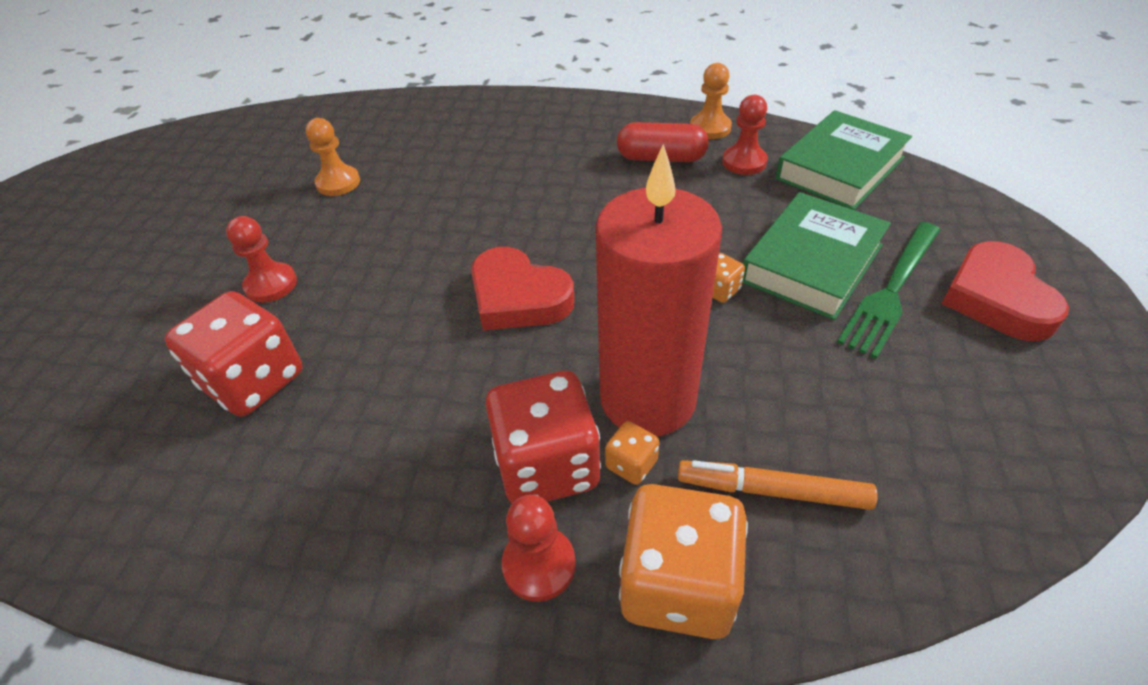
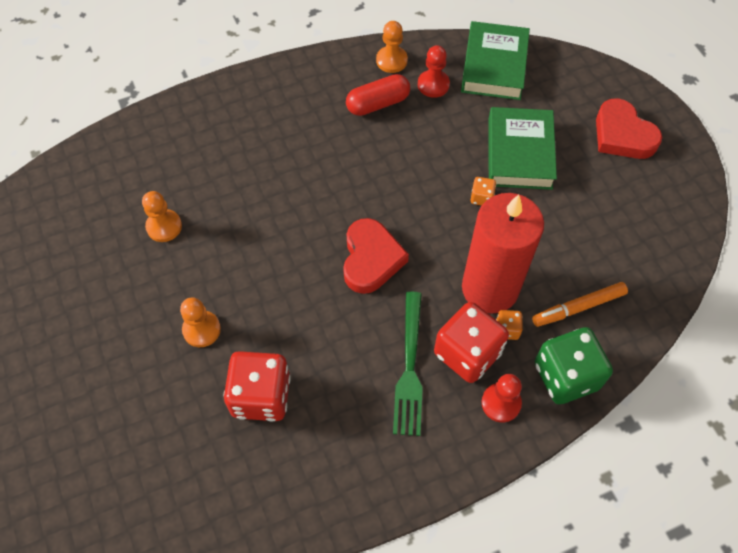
camera: 35 degrees left, 15 degrees up
(271, 284) = (201, 330): red pawn -> orange pawn
(518, 297) = (371, 259): red heart -> red heart turned 90 degrees counterclockwise
(677, 584) = (566, 376): orange dice -> green dice
(891, 291) = (570, 154): green fork -> green fork (410, 368)

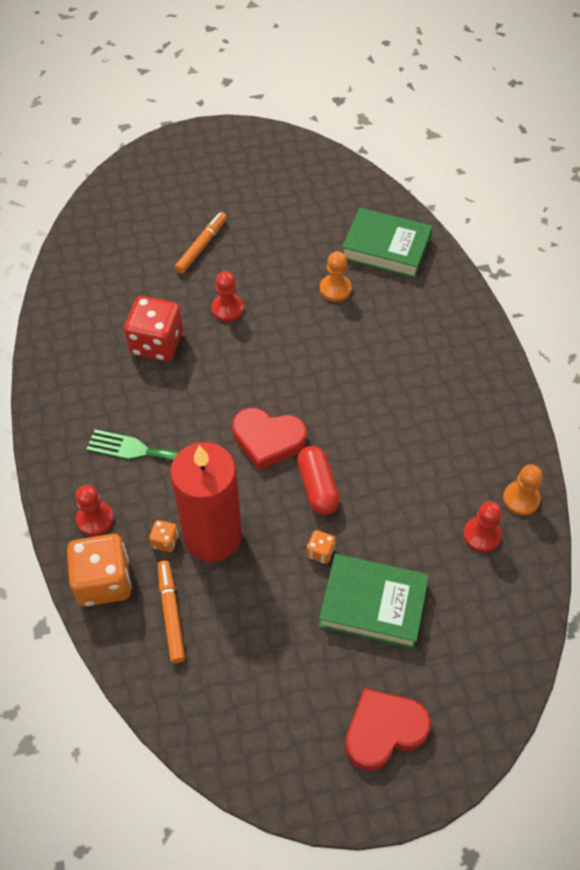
camera: 100 degrees right, 5 degrees down
(103, 378) = (201, 246): none -> orange marker
(201, 330) = (227, 309): orange pawn -> red pawn
(378, 103) = (459, 476): red capsule -> red capsule (317, 487)
(467, 353) = (151, 502): red dice -> none
(494, 66) = (505, 607): green book -> green book (386, 248)
(566, 376) = (103, 581): green dice -> orange dice

